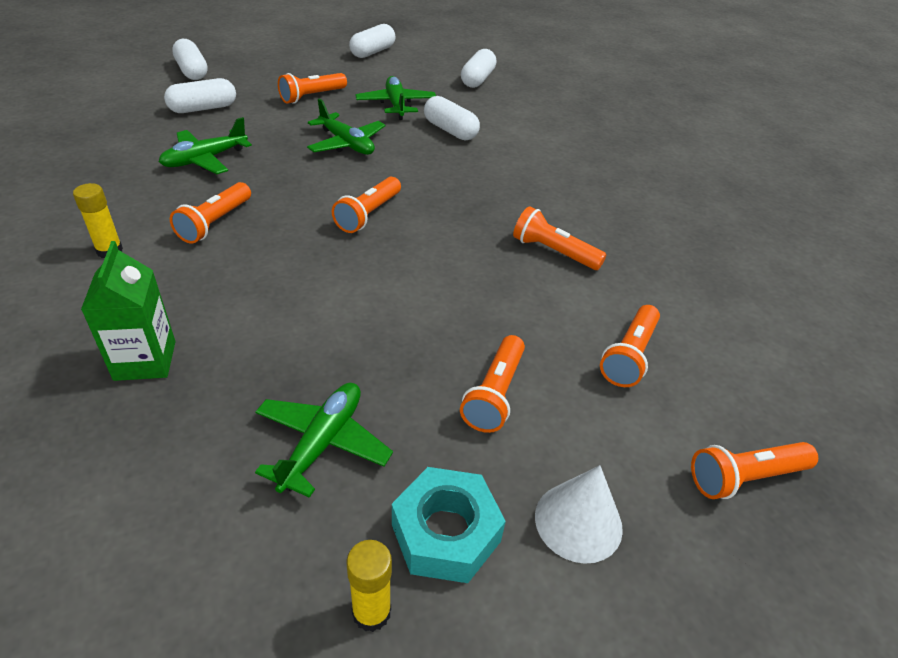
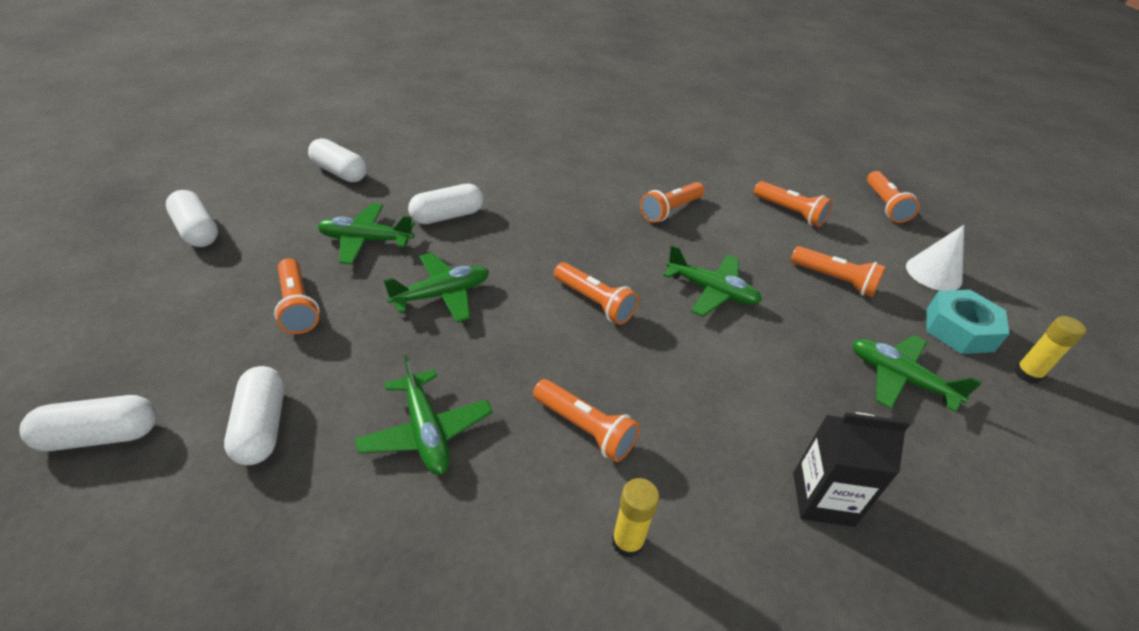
camera: 75 degrees left, 0 degrees up
(145, 360) = (822, 499): green carton -> black carton
(419, 286) = (711, 291): none -> green plane

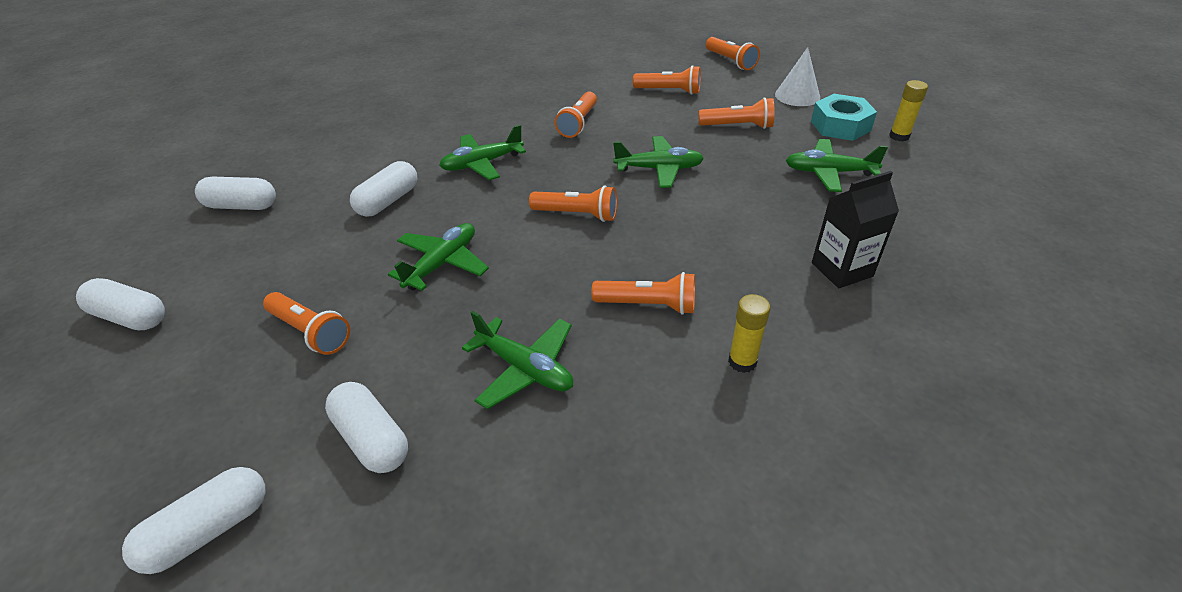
camera: 25 degrees left, 0 degrees up
(366, 240) = (327, 251): green plane -> green plane (482, 164)

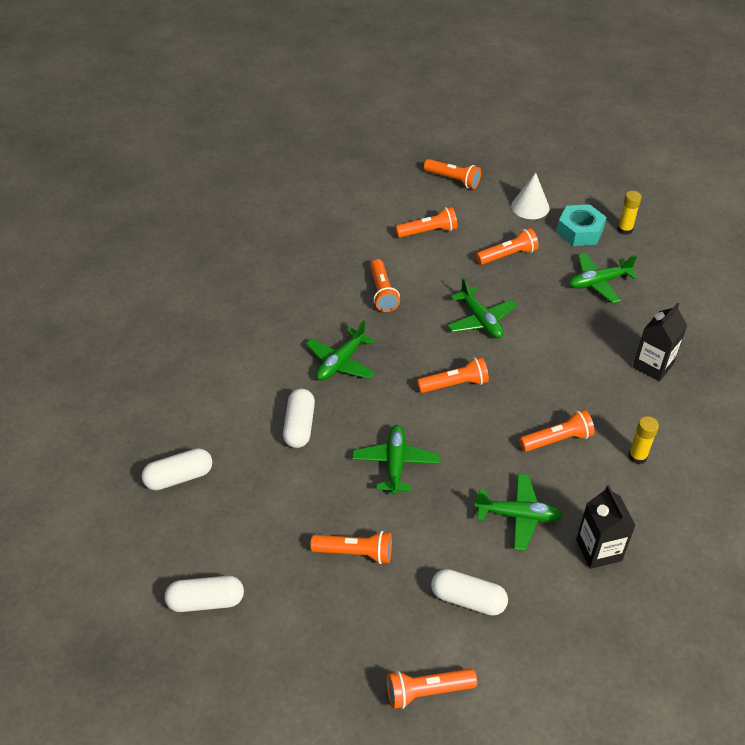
camera: 30 degrees left, 5 degrees up
(209, 530) = (427, 691): white capsule -> orange flashlight
(593, 455) = (598, 550): none -> black carton
(659, 169) = (480, 320): green plane -> green plane turned 90 degrees clockwise

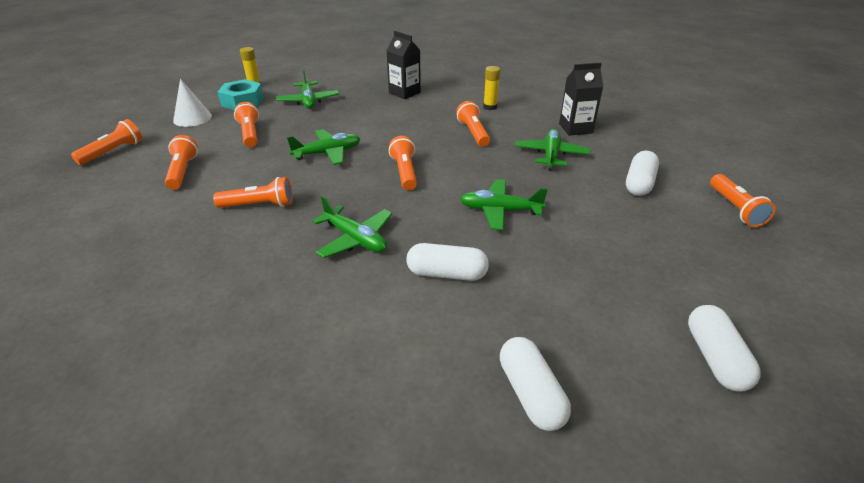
camera: 85 degrees left, 10 degrees down
(355, 553) = (611, 240): orange flashlight -> none

